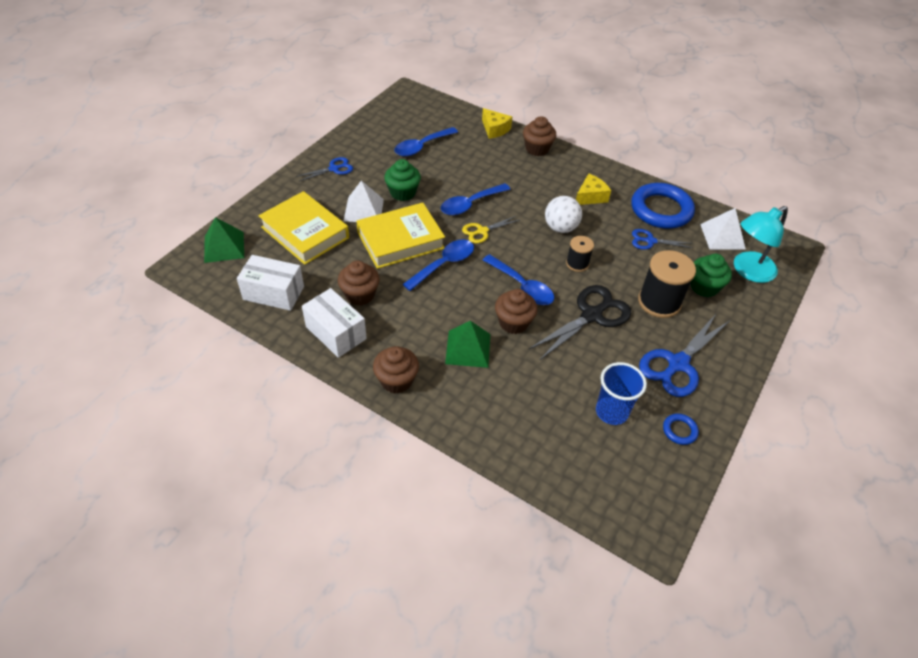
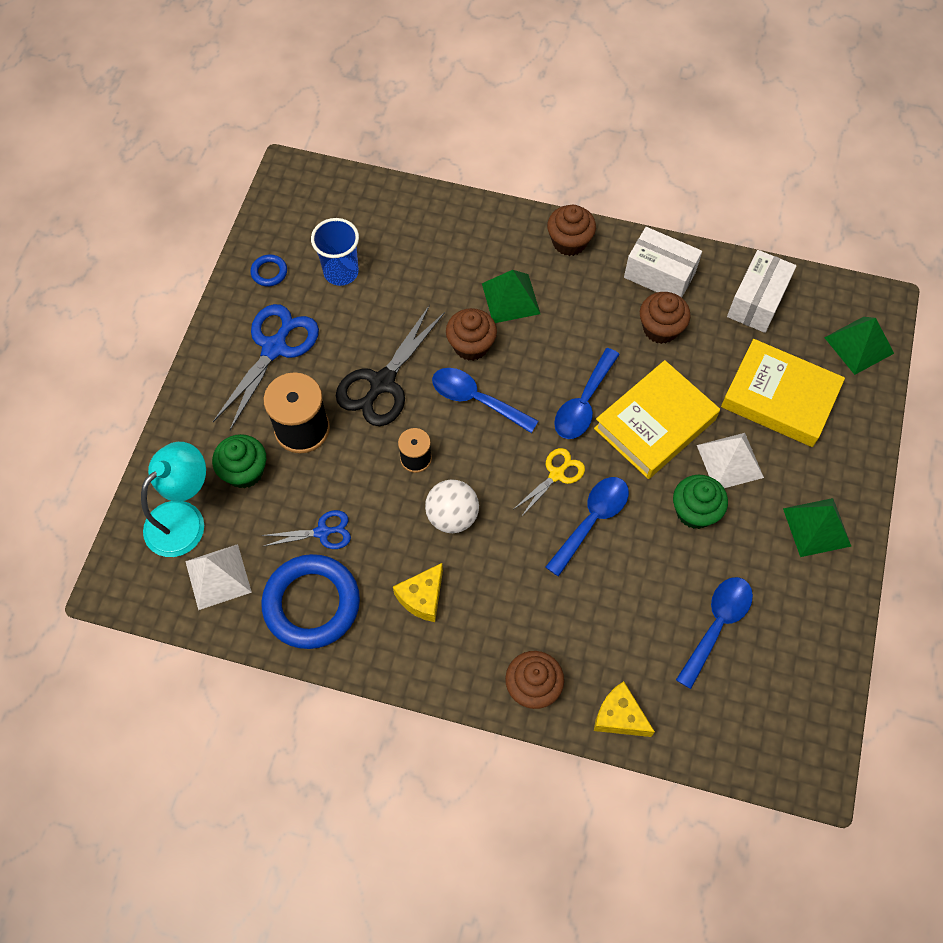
camera: 165 degrees right, 15 degrees up
(273, 293) = (757, 301): white box -> white box turned 60 degrees counterclockwise
(334, 169) = (816, 527): blue scissors -> green pyramid

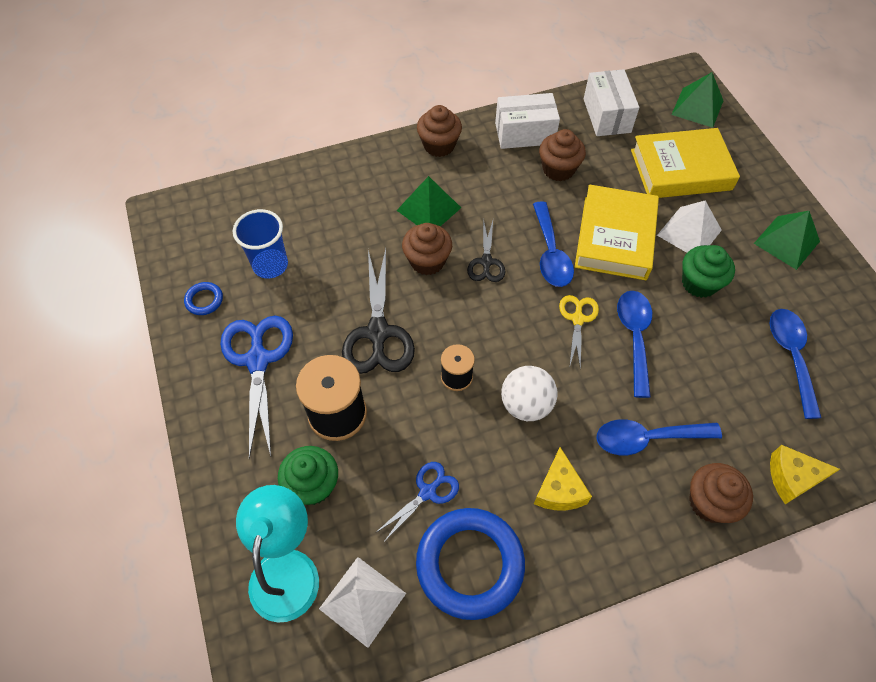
camera: 35 degrees left, 5 degrees down
(476, 399) = (466, 300): blue spoon -> blue spoon (647, 438)
(520, 376) = (486, 262): none -> black scissors

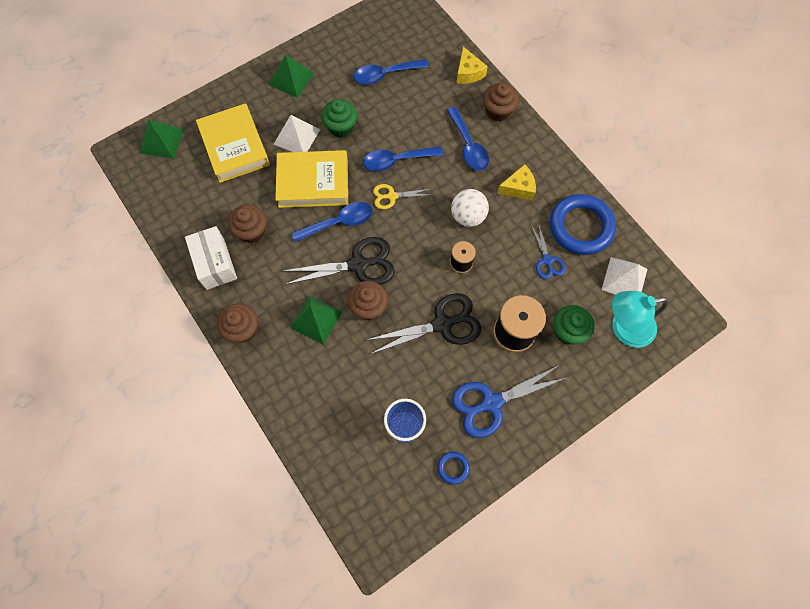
camera: 105 degrees left, 10 degrees up
(427, 492) = (547, 260): blue scissors -> blue scissors turned 135 degrees counterclockwise
(486, 262) = (358, 265): black scissors -> black scissors, size x1.78
(606, 115) = (182, 205): white box -> none

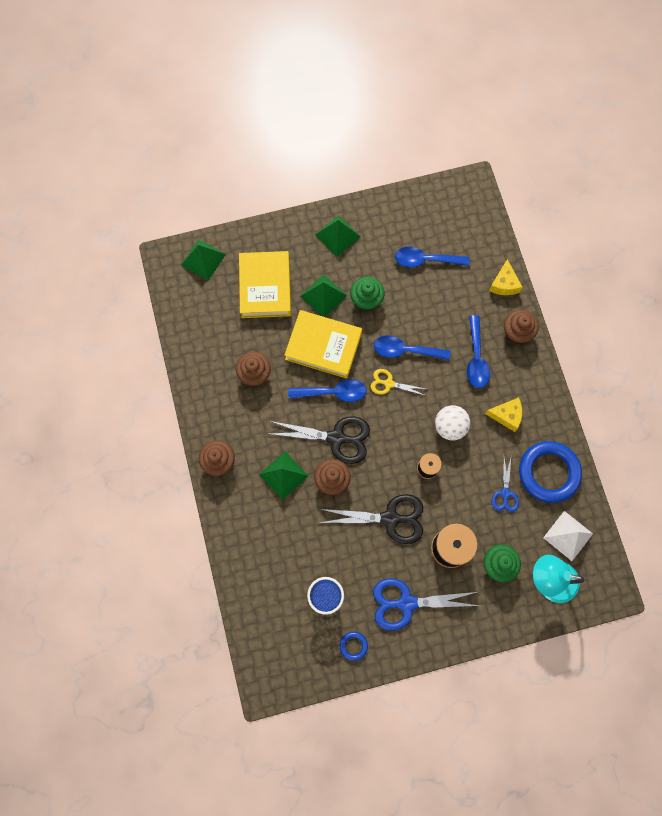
camera: 20 degrees right, 5 degrees up
(215, 264) = (214, 393): white box -> none
(296, 136) = (323, 296): white pyramid -> green pyramid

